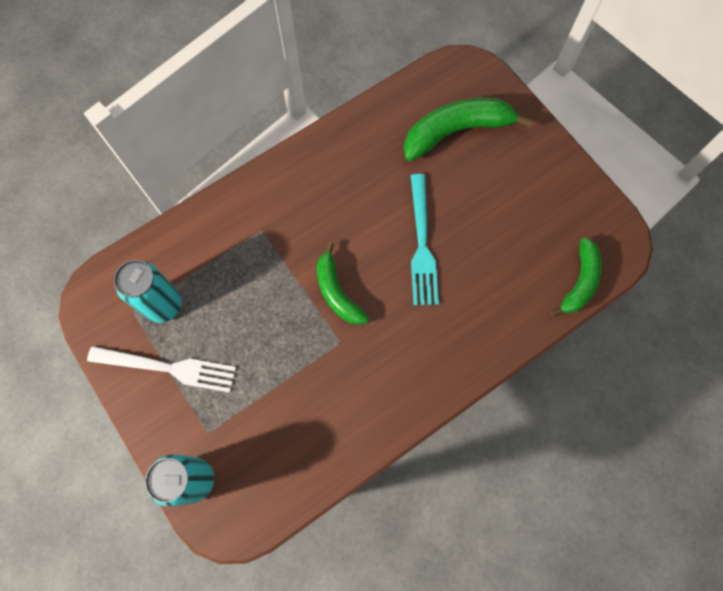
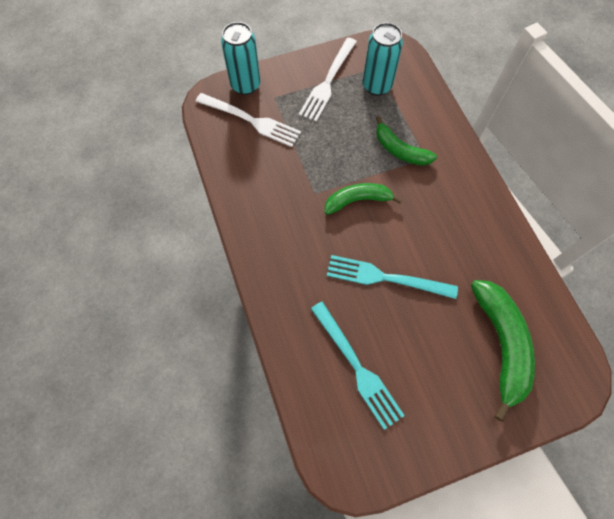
camera: 105 degrees right, 5 degrees down
(252, 452) = (251, 120): none -> white fork
(523, 252) = (357, 367): none -> turquoise fork
(579, 282) = (314, 412): green banana -> green banana (400, 150)

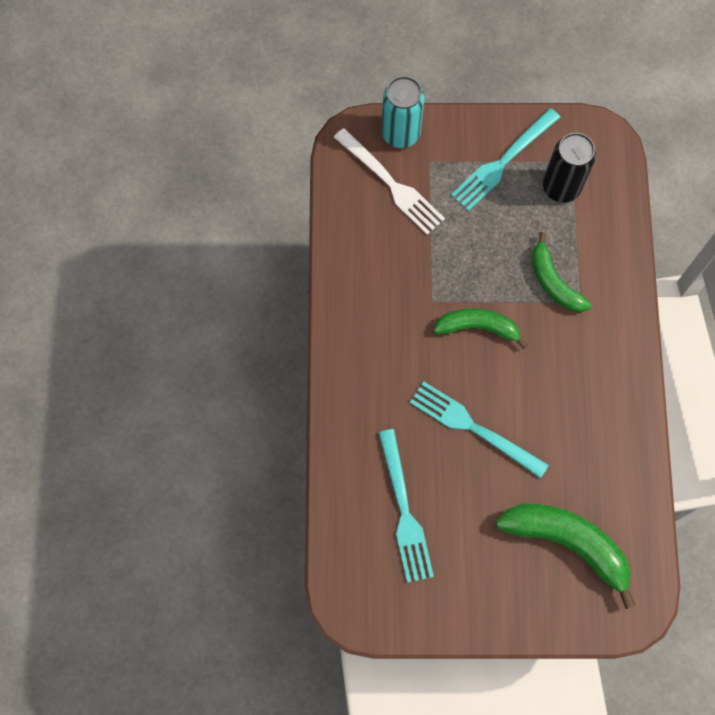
camera: 20 degrees right, 5 degrees up
(328, 82) = (502, 162): white fork -> turquoise fork
(377, 86) = (561, 187): turquoise can -> black can
(500, 344) = (568, 543): green banana -> green banana turned 75 degrees counterclockwise

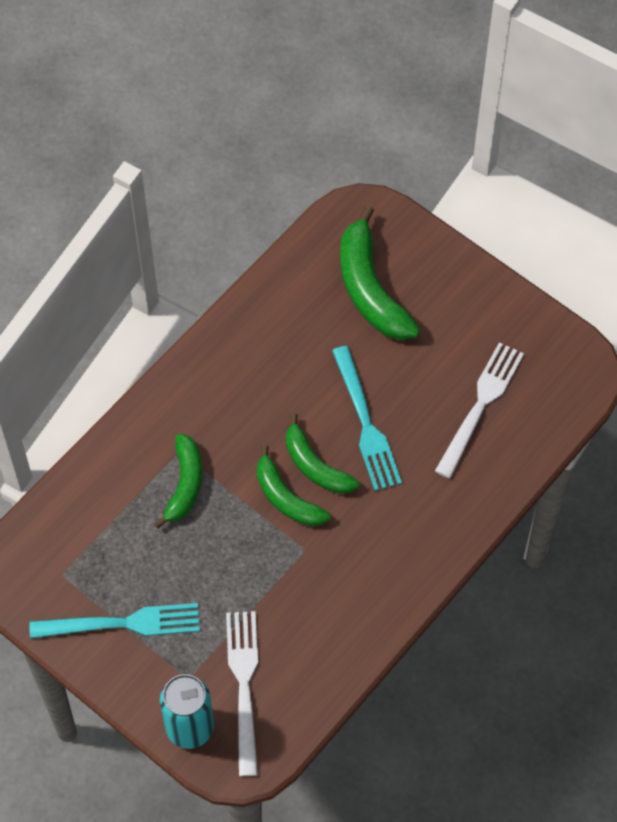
camera: 140 degrees left, 10 degrees down
(404, 511) = (480, 405): turquoise fork -> white fork
(479, 366) = (315, 466): none -> green banana
(561, 187) = (94, 559): black can -> none

